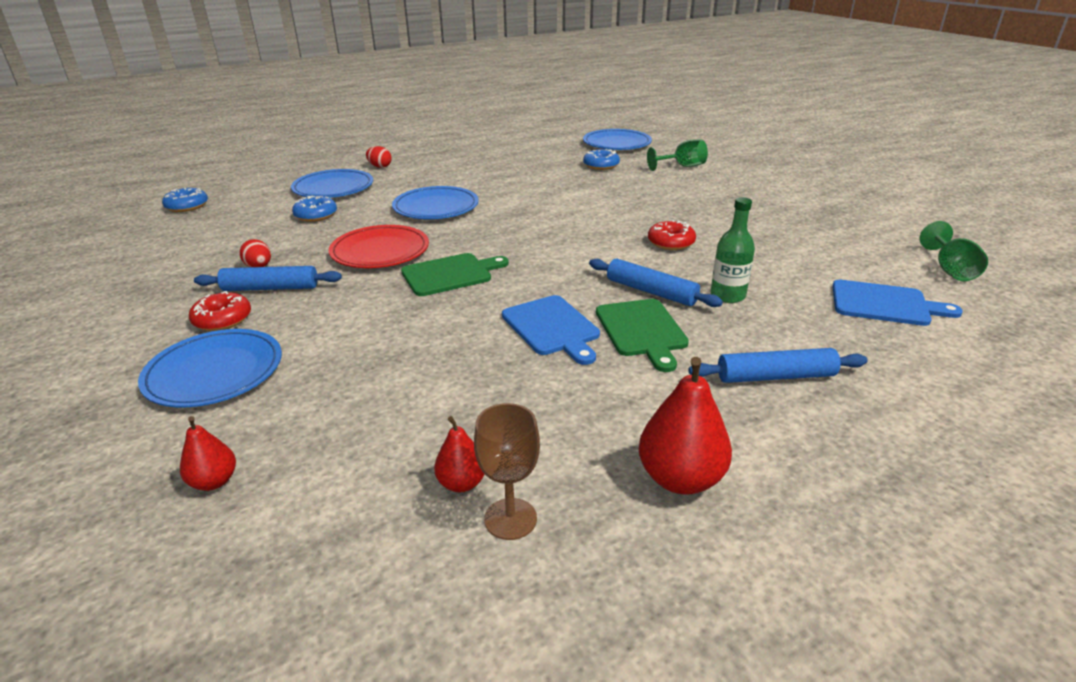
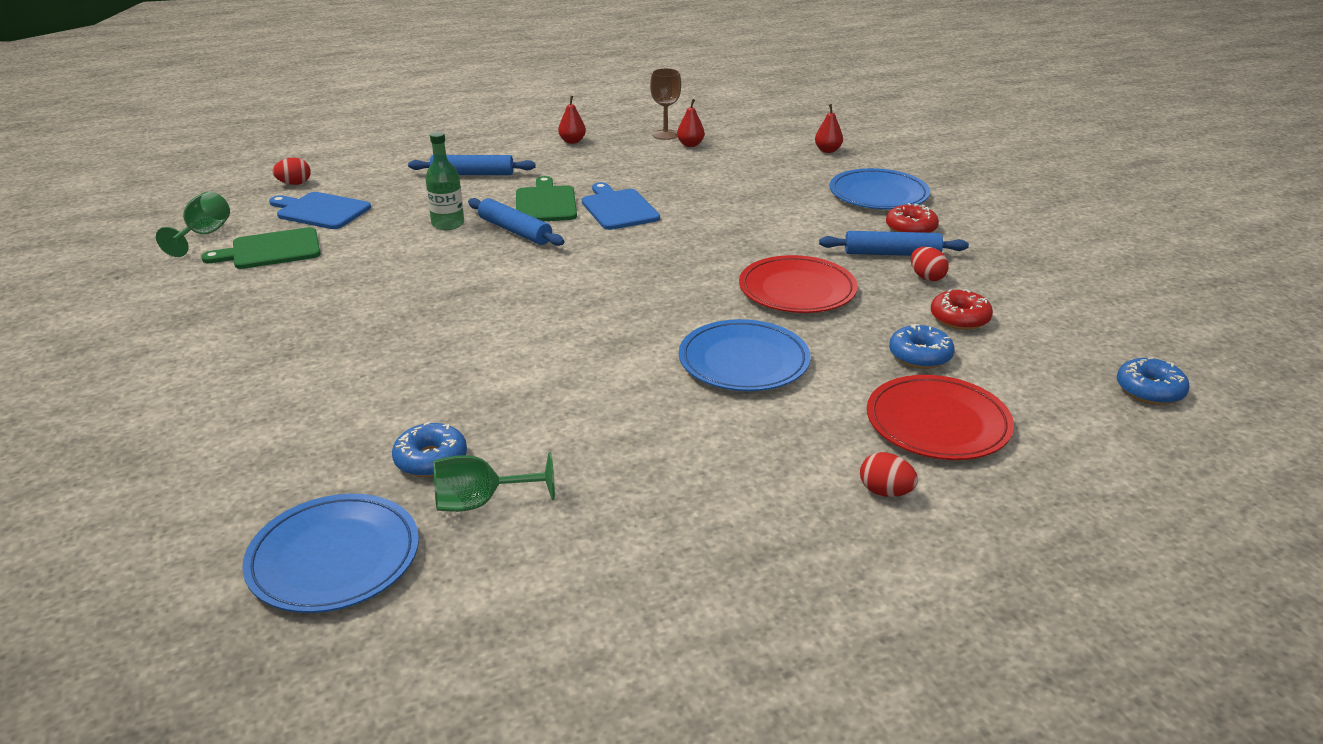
camera: 175 degrees left, 0 degrees up
(333, 188) = (937, 423): blue plate -> red plate
(450, 274) = (709, 258): green cutting board -> green cutting board (271, 250)
(671, 243) = (450, 281): red donut -> red donut (959, 318)
(680, 478) = (572, 141): red pear -> red pear, size x0.57
(682, 166) = (279, 442): green goblet -> green goblet (480, 502)
(983, 343) = (294, 184): none -> red egg

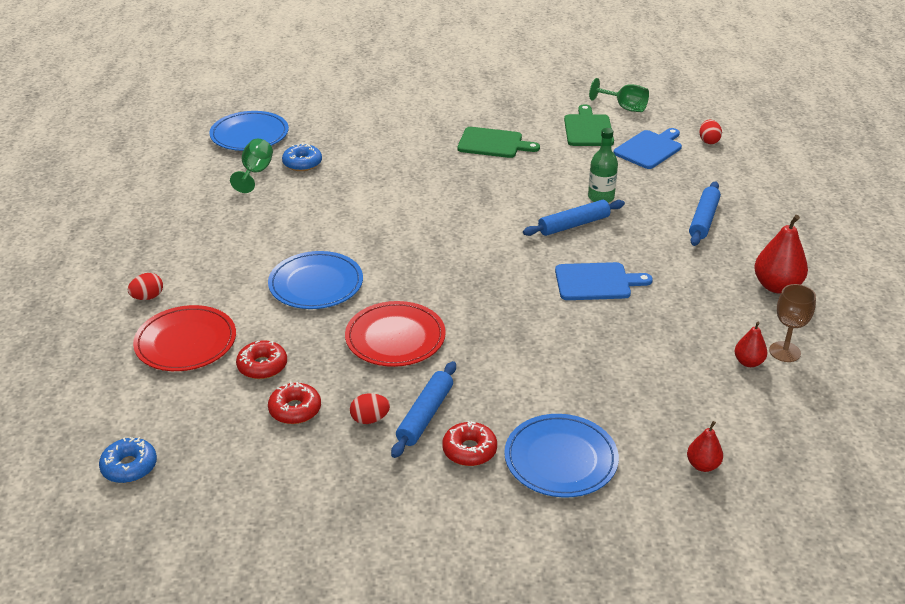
camera: 110 degrees right, 5 degrees up
(545, 203) = (624, 247): green cutting board -> green cutting board (493, 143)
(572, 141) = (776, 286): red pear -> red pear, size x1.75
(920, 355) = (262, 366): blue donut -> red donut

